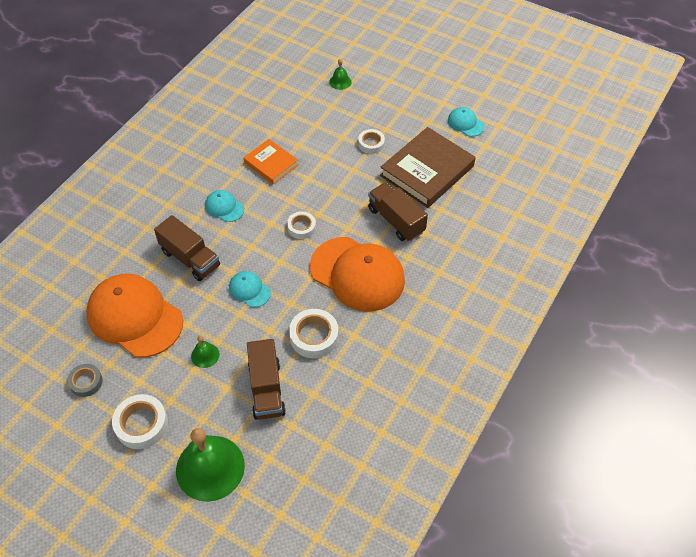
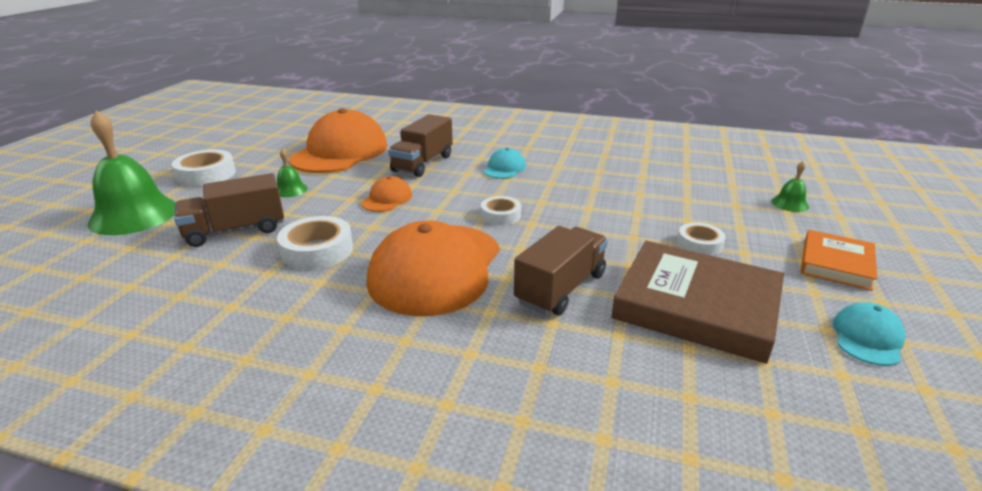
camera: 75 degrees right, 25 degrees down
(86, 382) = (263, 146): grey tape -> none
(249, 290) = (387, 199): turquoise cap -> orange cap
(271, 164) = (591, 182): orange book -> orange book (836, 264)

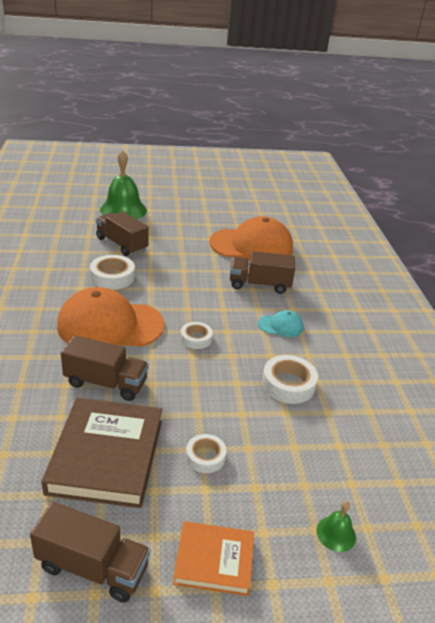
camera: 65 degrees right, 5 degrees up
(206, 174) = (183, 212): white tape -> white tape (288, 384)
(290, 190) = (181, 245): green bell -> none
(387, 199) = (191, 284): orange cap -> none
(867, 338) = (93, 567): turquoise cap -> brown truck

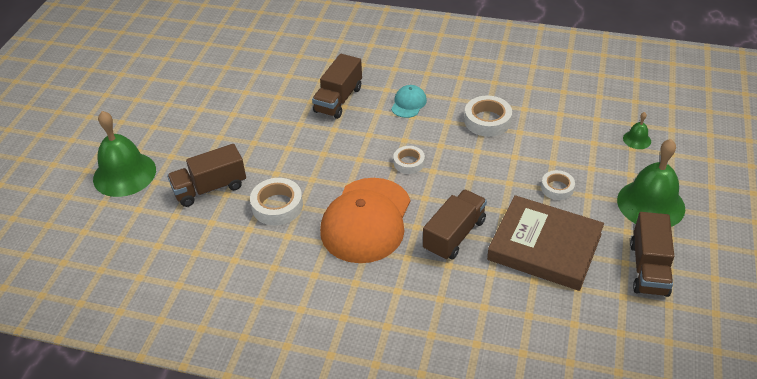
camera: 65 degrees left, 10 degrees up
(93, 567) = (648, 268): brown truck -> brown truck turned 150 degrees clockwise
(214, 561) = (651, 204): orange book -> green bell
(251, 245) = (263, 87): orange cap -> none

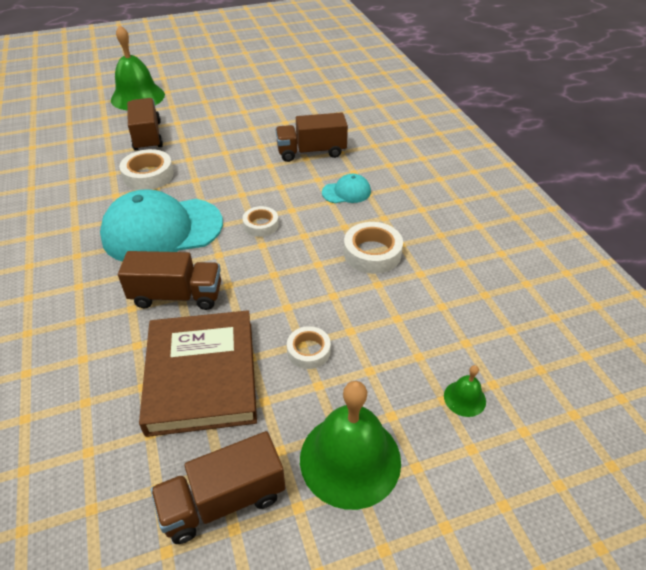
camera: 55 degrees right, 0 degrees up
(210, 188) = (147, 136): brown truck -> brown truck turned 45 degrees clockwise
(366, 220) = (162, 230): orange cap -> turquoise cap

